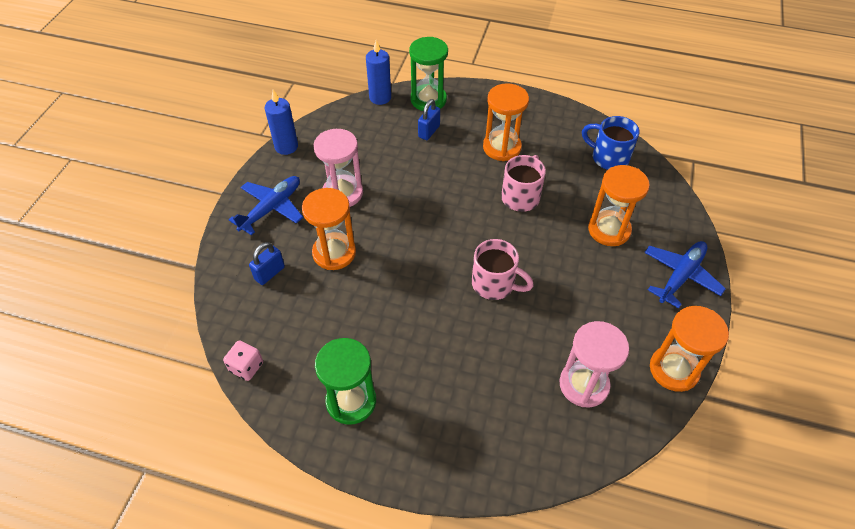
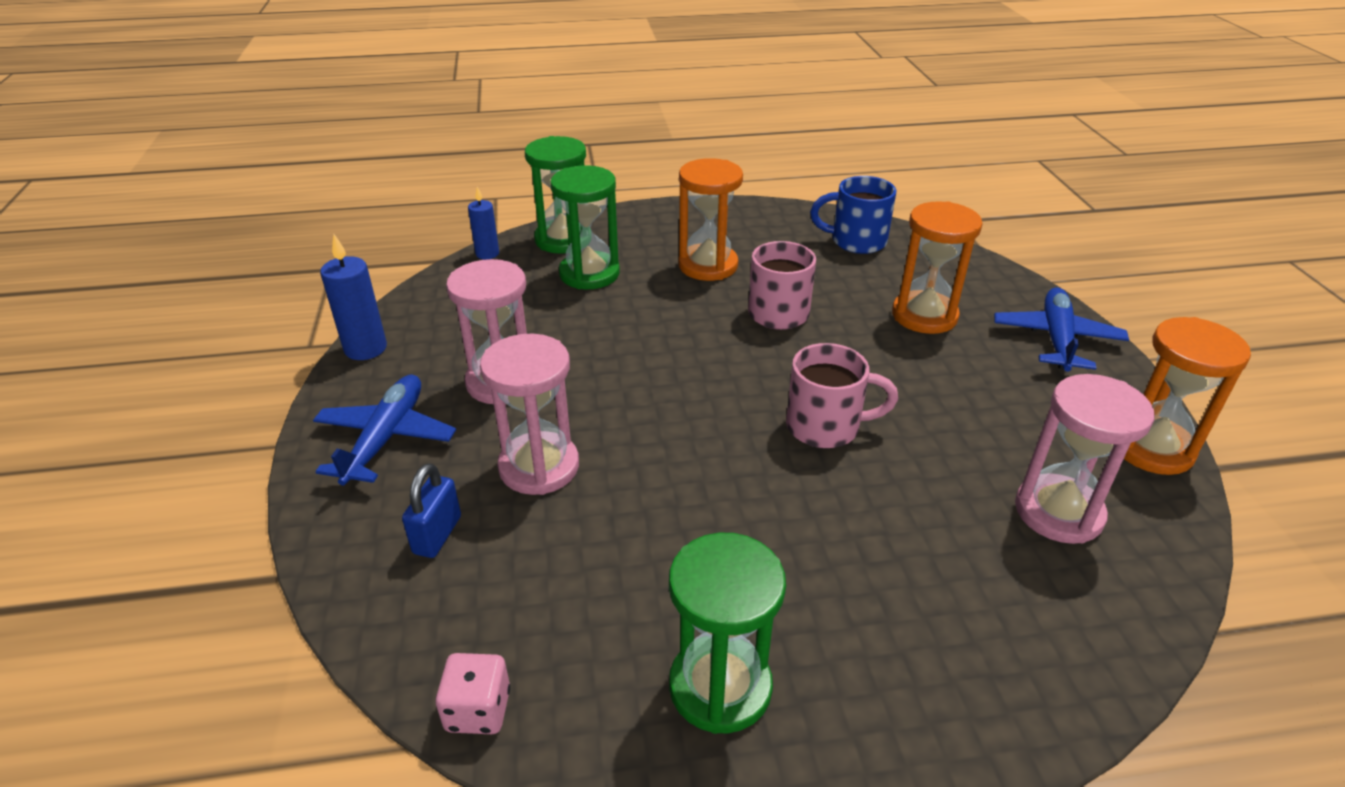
camera: 25 degrees left, 15 degrees down
(334, 253) = (539, 467): orange hourglass -> pink hourglass
(380, 97) = (487, 254): blue candle -> blue candle, size x0.66
(429, 131) = (589, 274): blue padlock -> green hourglass

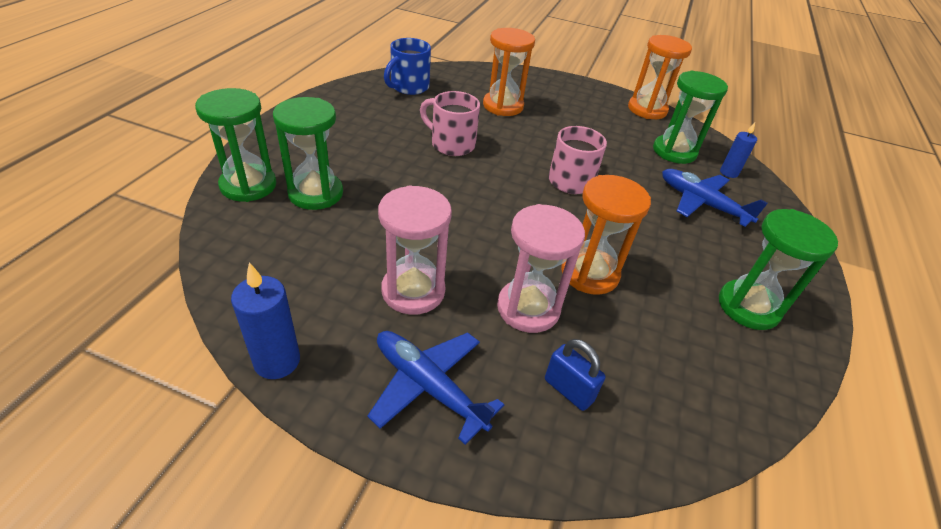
camera: 65 degrees left, 5 degrees up
(478, 710) = (739, 421): pink dice -> none
(487, 254) = (212, 231): blue candle -> blue candle (728, 173)
(708, 265) = (370, 143): orange hourglass -> orange hourglass (589, 273)
(1056, 339) = (555, 87): blue plane -> blue plane (702, 203)
(1058, 512) = (674, 151): pink hourglass -> green hourglass

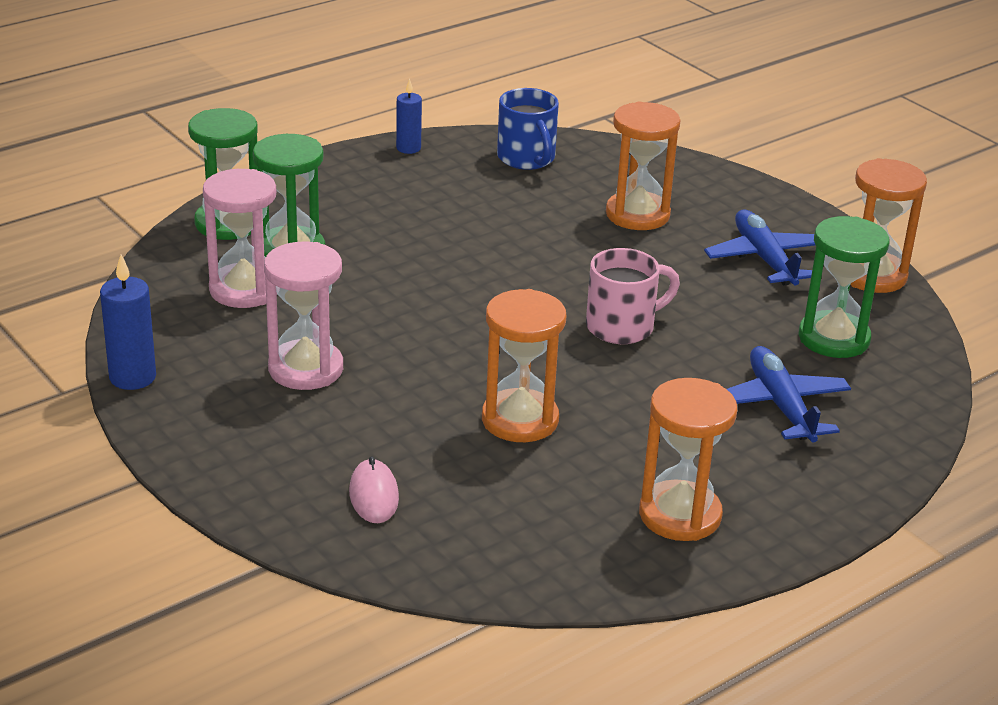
camera: 35 degrees right, 10 degrees down
(408, 87) = (527, 158): blue mug -> blue mug turned 90 degrees counterclockwise
(428, 387) = (244, 443): blue plane -> blue plane (764, 259)
(451, 144) = (507, 243): pink mug -> none
(528, 308) = (410, 423): pink hourglass -> pink hourglass (244, 289)
(568, 390) = (374, 495): blue padlock -> pink mouse
(728, 173) = (885, 387): blue candle -> blue candle (408, 148)
(748, 307) = (680, 515): green hourglass -> orange hourglass

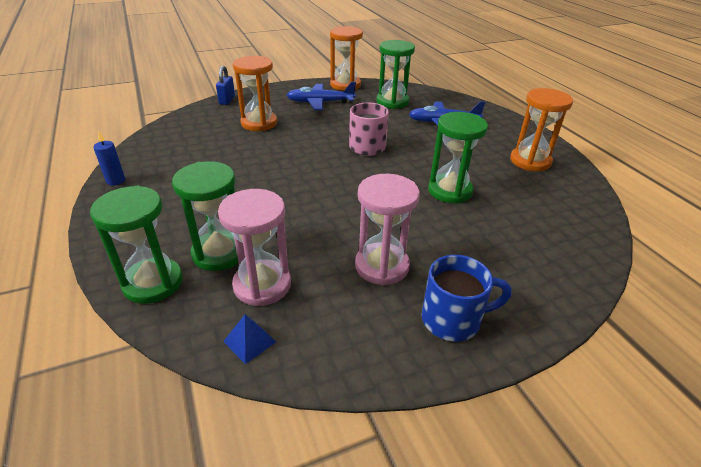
camera: 75 degrees left, 5 degrees up
(132, 377) = (372, 372): blue candle -> none
(158, 298) = (250, 341): none -> blue pyramid
(374, 495) = (527, 255): pink mouse -> none
(520, 420) = (450, 191): orange hourglass -> green hourglass
(527, 158) = (171, 142): blue mug -> blue mug (453, 320)
(701, 170) = (227, 100): none -> blue padlock

